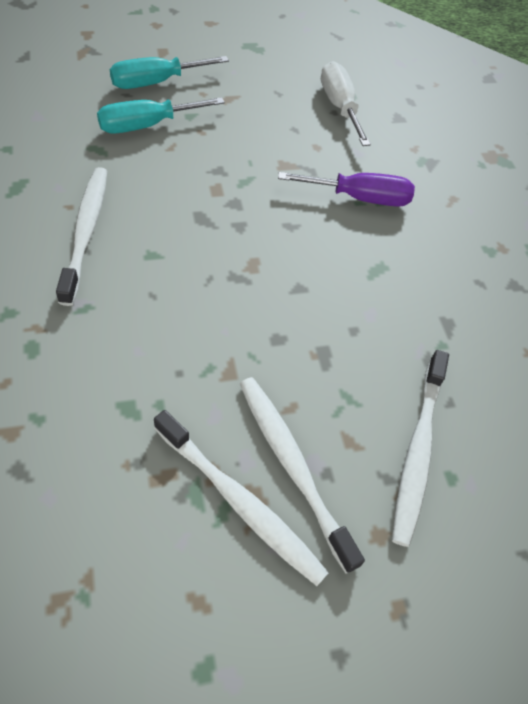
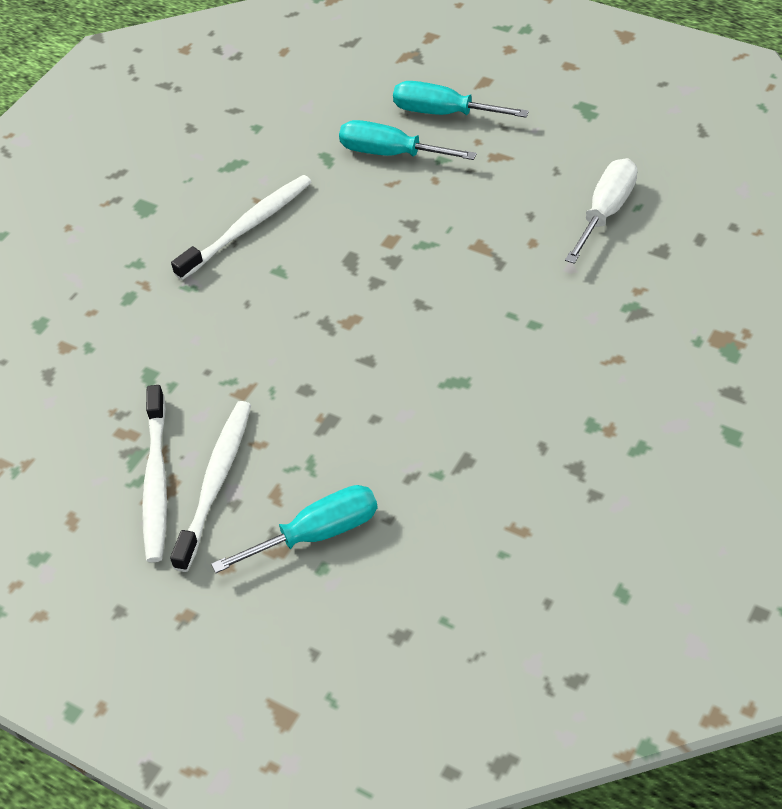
camera: 55 degrees right, 5 degrees down
(360, 198) = (516, 311): purple screwdriver -> none
(417, 451) = (317, 534): white toothbrush -> turquoise screwdriver

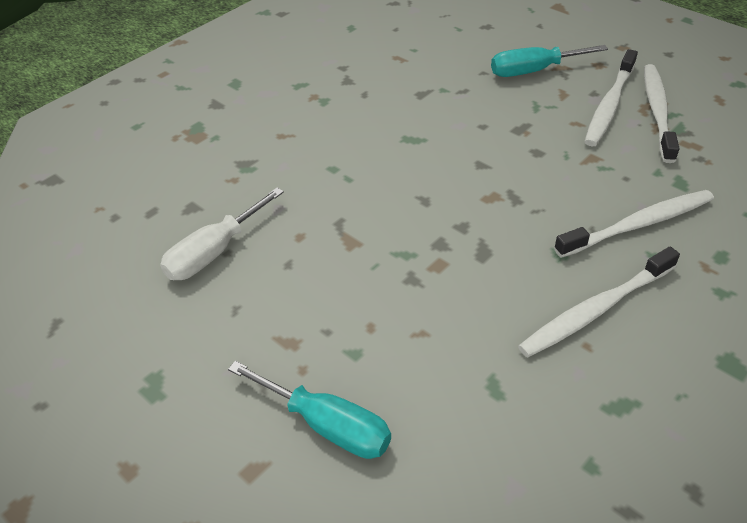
camera: 170 degrees left, 5 degrees down
(200, 316) = (639, 224): none -> white toothbrush
(391, 153) = (412, 375): turquoise screwdriver -> none

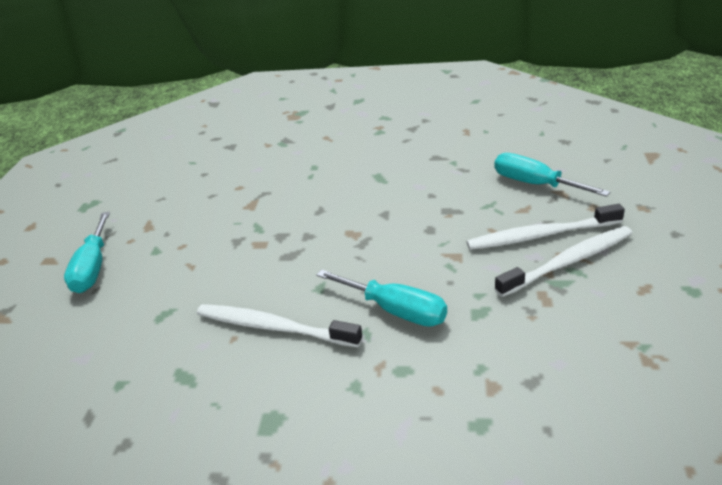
camera: 55 degrees right, 10 degrees down
(214, 252) = (200, 170): white screwdriver -> none
(639, 224) = (395, 310): white toothbrush -> turquoise screwdriver

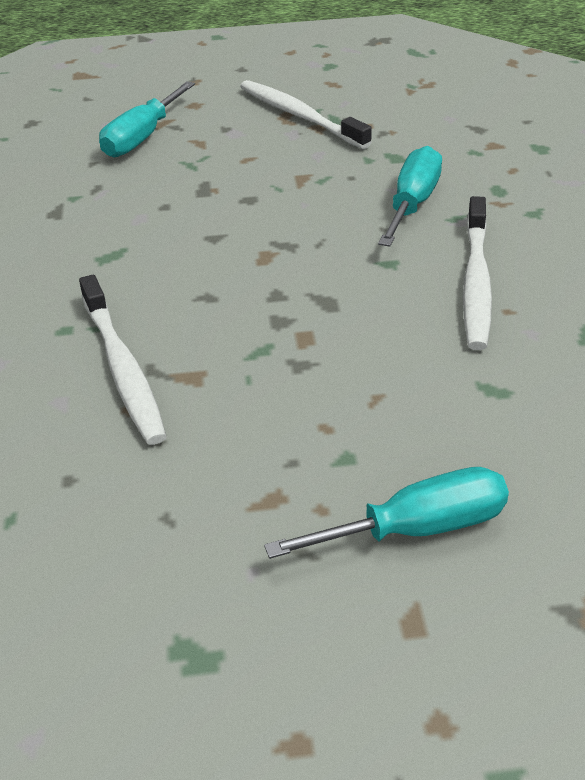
camera: 105 degrees left, 5 degrees up
(540, 235) = (254, 131): white toothbrush -> white toothbrush (123, 369)

